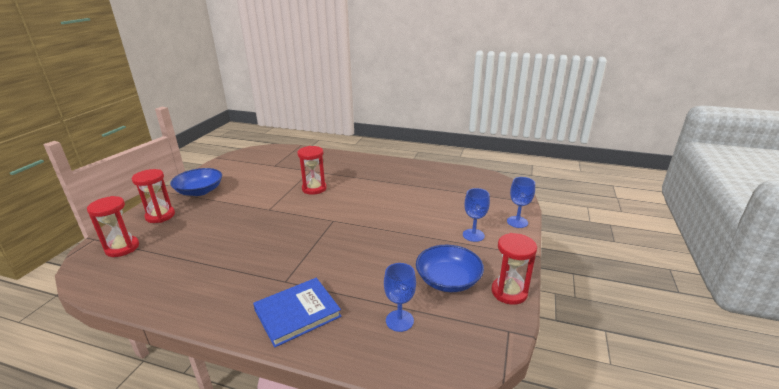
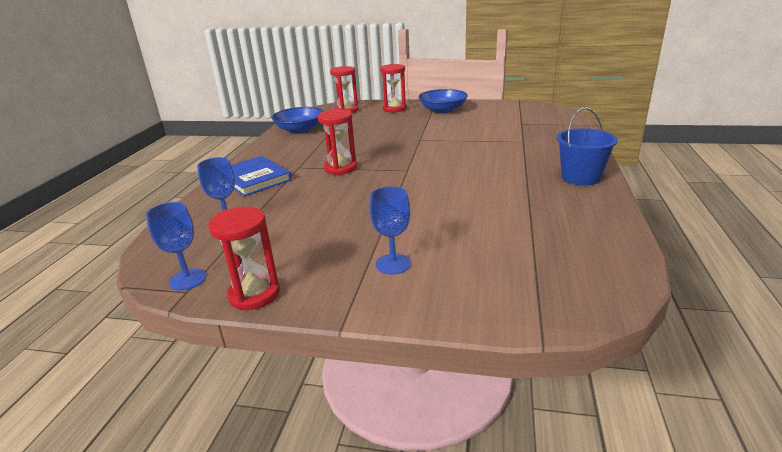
camera: 85 degrees right, 0 degrees up
(314, 189) = (476, 150): red hourglass -> red hourglass (340, 168)
(381, 165) = (580, 177): none -> blue bucket
(448, 280) = (287, 247): blue bowl -> blue bowl (300, 129)
(517, 222) = (447, 311): blue goblet -> blue goblet (187, 279)

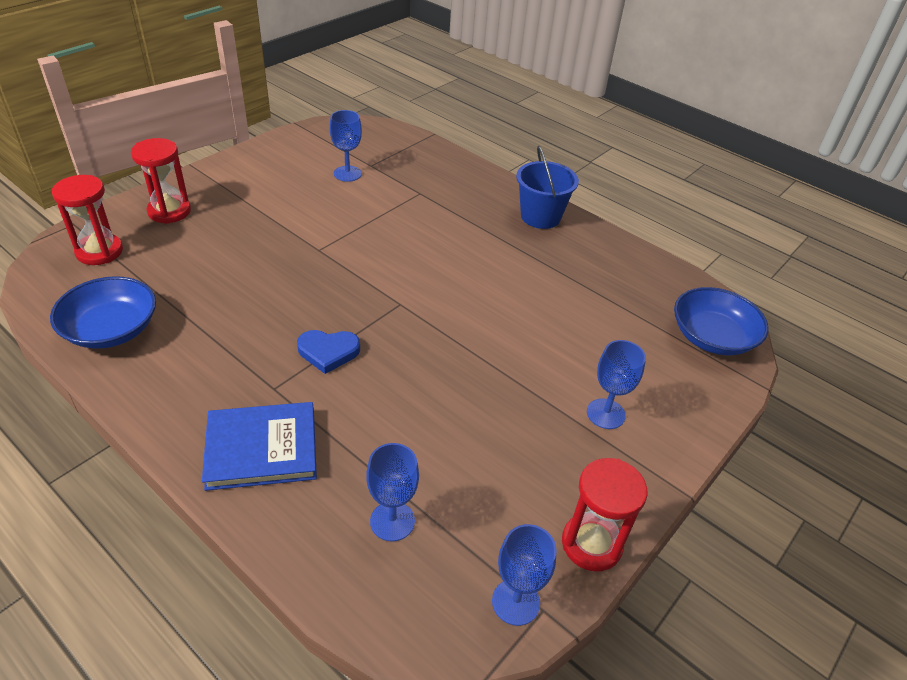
camera: 65 degrees left, 15 degrees up
(340, 168) = (328, 352): red hourglass -> blue heart
(443, 110) = (241, 182): blue bowl -> blue bowl (712, 337)
(500, 122) = (347, 174): none -> blue goblet

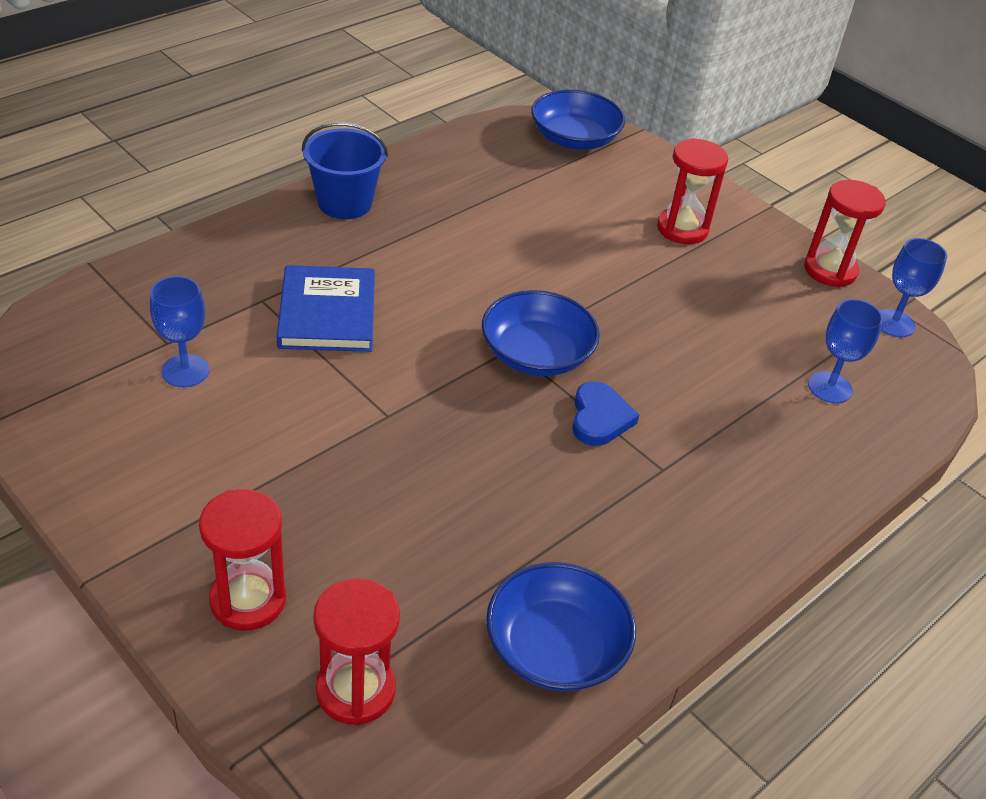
camera: 85 degrees left, 0 degrees up
(262, 448) = (755, 481): blue book -> blue book (327, 313)
(395, 316) = (536, 354): none -> blue bowl
(605, 414) = (682, 229): blue goblet -> red hourglass

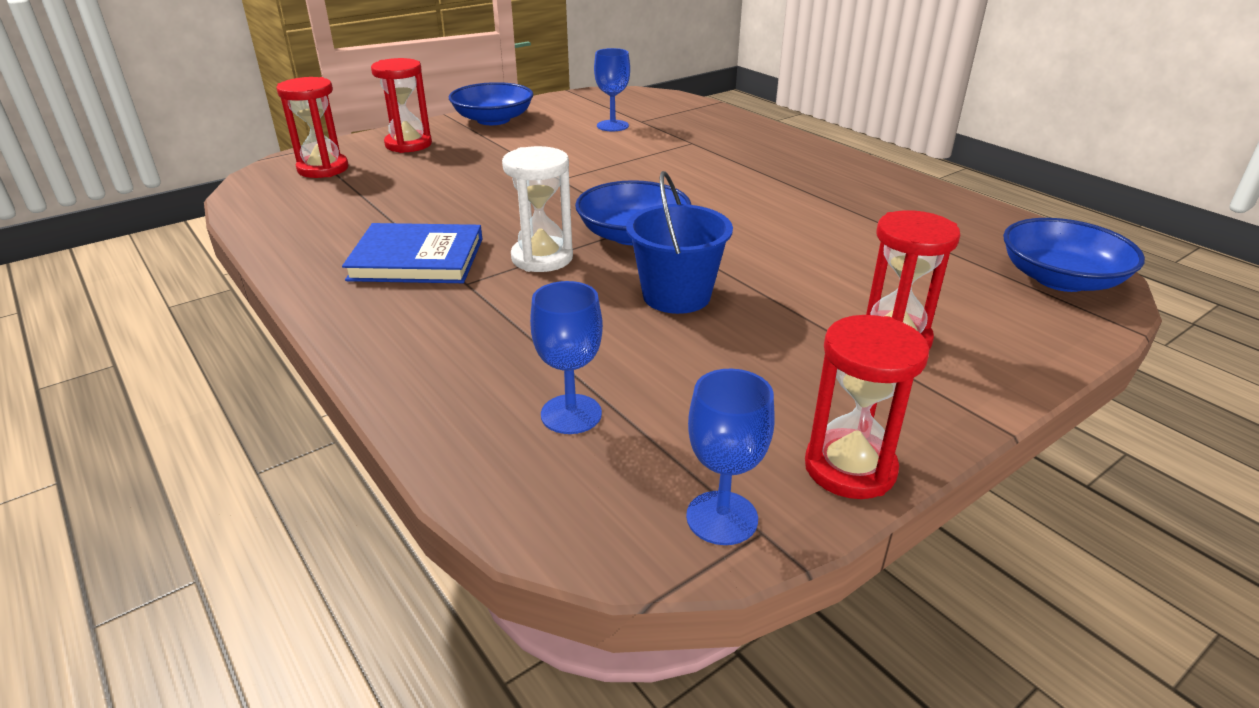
camera: 100 degrees right, 10 degrees down
(327, 313) = (679, 161): blue book -> blue book (417, 259)
(344, 203) = (836, 166): blue bucket -> blue bucket (676, 296)
(555, 648) = (307, 225): blue bowl -> blue bowl (493, 120)
(599, 418) = (542, 258): blue heart -> white hourglass

